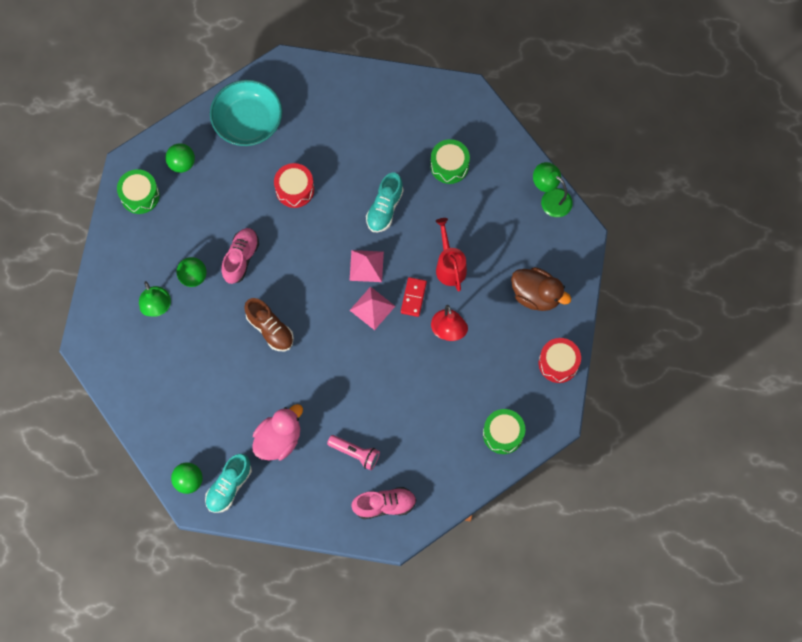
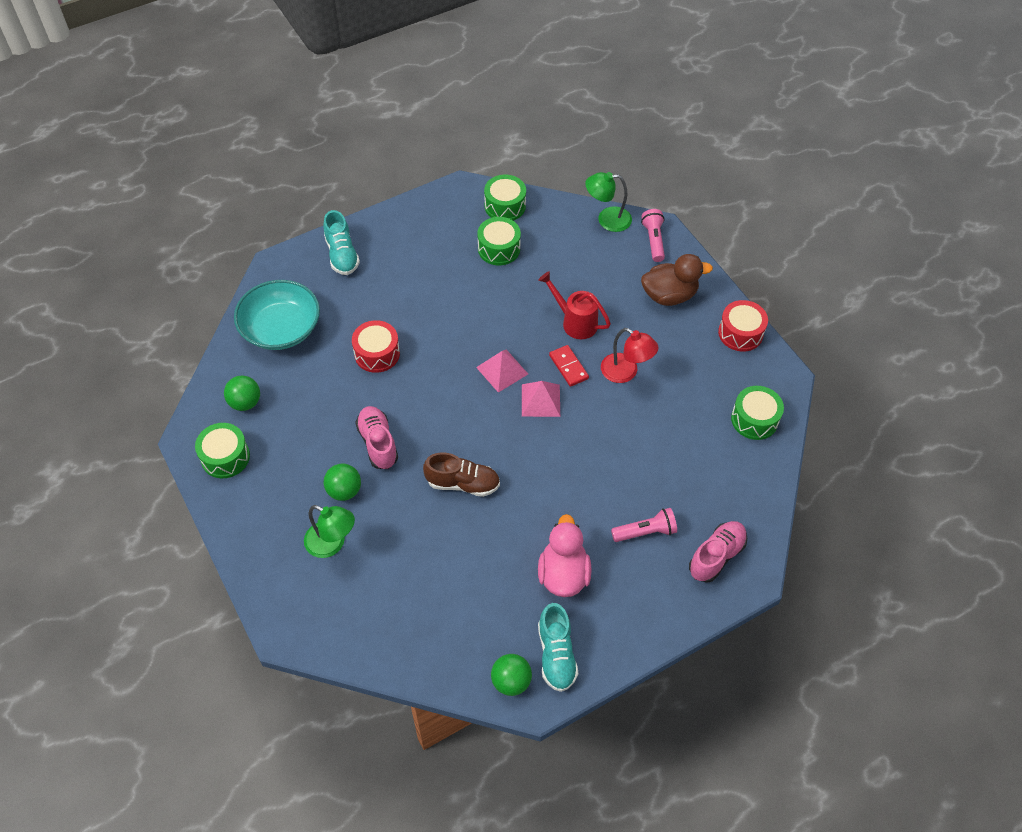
camera: 40 degrees left, 15 degrees down
(384, 208) = (474, 316): turquoise shoe -> turquoise shoe (342, 255)
(486, 132) = (505, 206): none -> green drum
(568, 242) = (653, 240): none -> pink flashlight

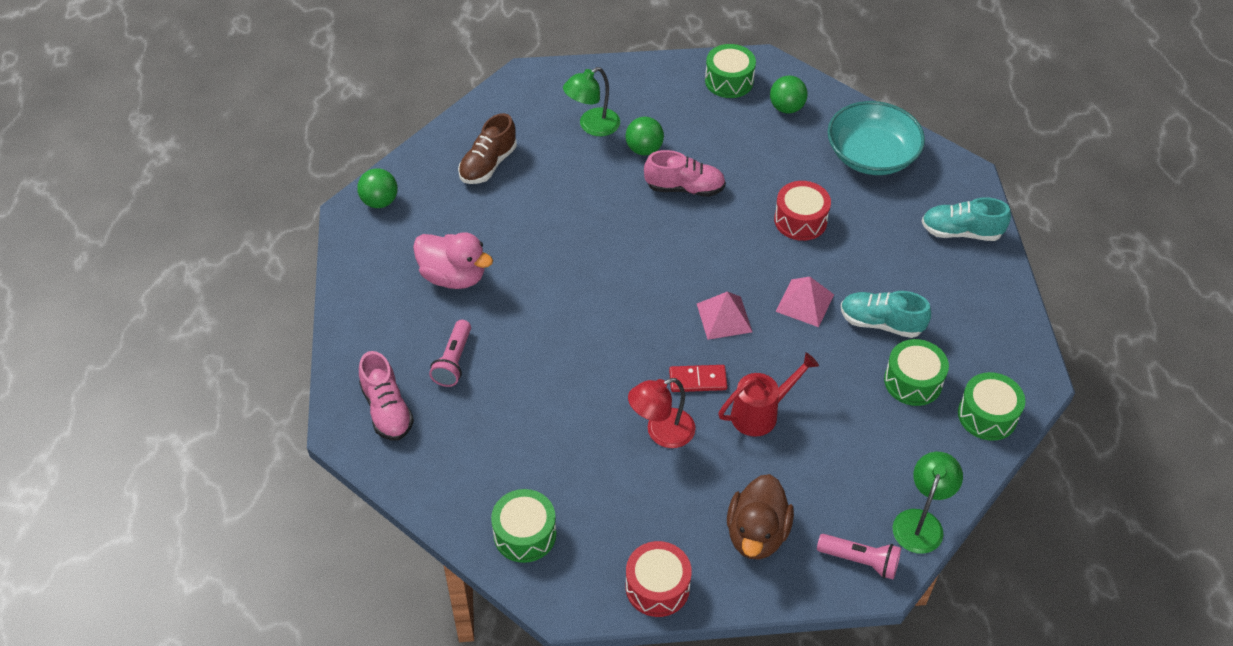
camera: 115 degrees right, 5 degrees down
(463, 483) = (600, 236): brown shoe -> brown shoe (488, 164)
(540, 400) = (666, 336): pink pyramid -> pink pyramid (805, 302)
(556, 655) = (380, 241): turquoise shoe -> turquoise shoe (881, 323)

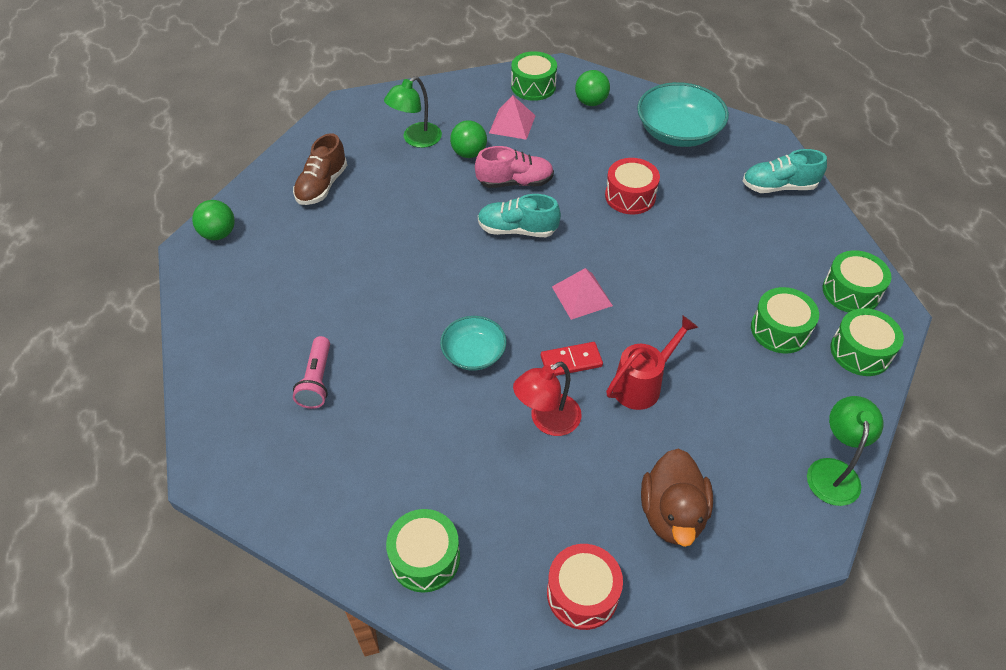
camera: 10 degrees left, 0 degrees up
(387, 410) = (252, 443): pink shoe -> none
(453, 276) = (304, 295): pink duck -> none
(605, 358) = (474, 353): none -> turquoise bowl
(805, 302) = (655, 270): pink pyramid -> pink pyramid (512, 124)
(860, 561) = (786, 524): pink flashlight -> none
(881, 323) = (732, 279): turquoise shoe -> turquoise shoe (517, 230)
(999, 354) = (850, 292): none -> green drum

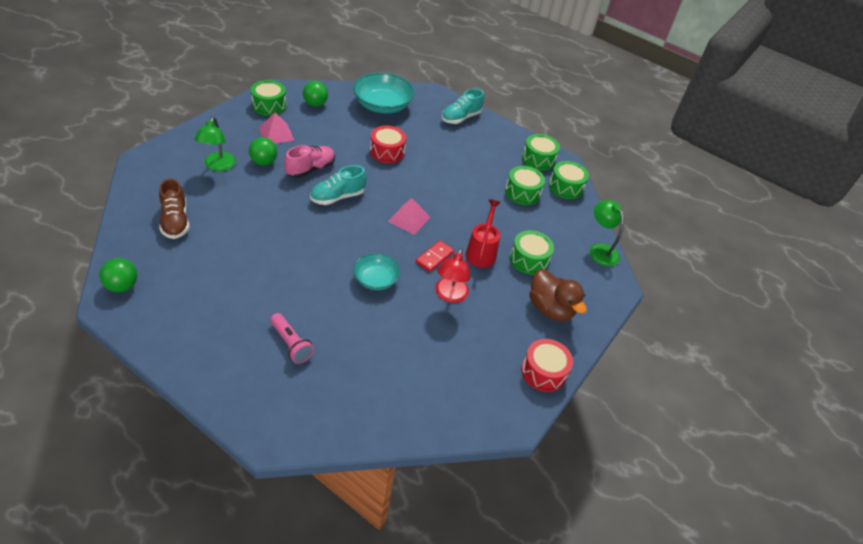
camera: 45 degrees left, 5 degrees down
(425, 558) = (450, 404): green drum -> green drum (529, 259)

